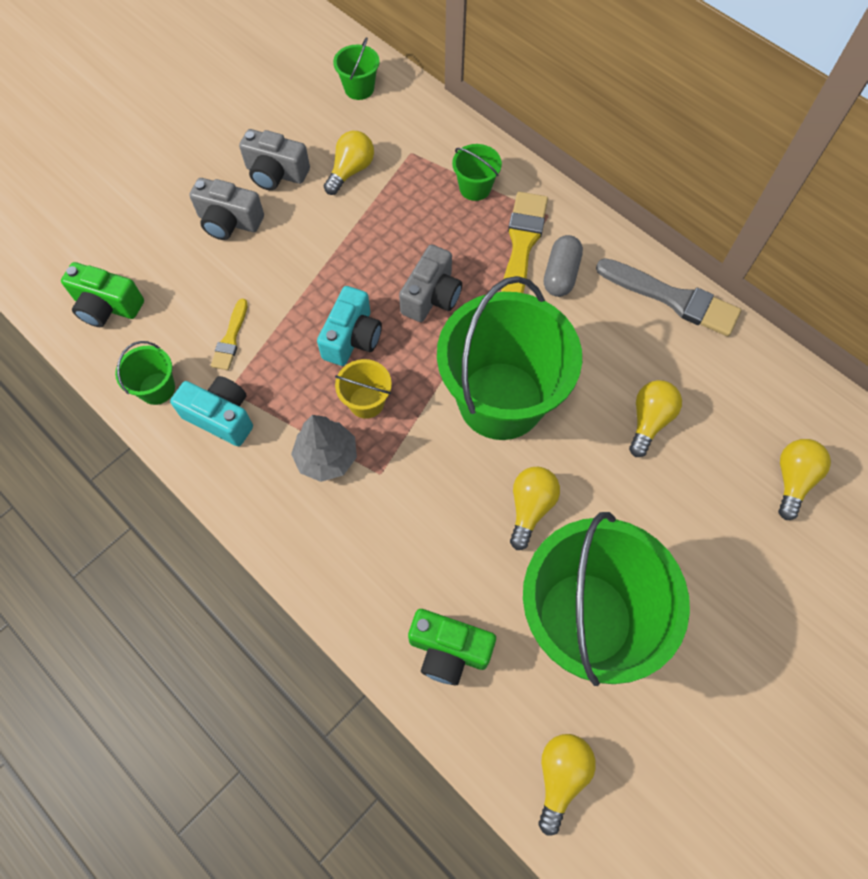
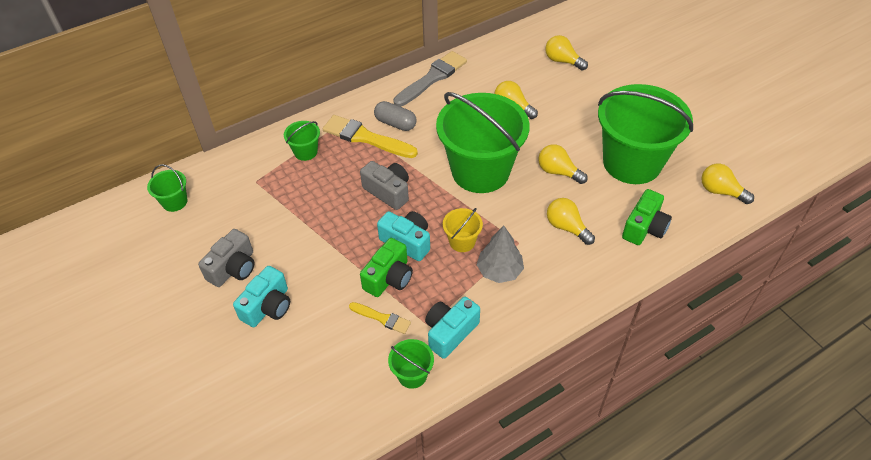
camera: 75 degrees left, 15 degrees down
(107, 306) = (318, 407): green camera -> green camera (389, 278)
(229, 221) = (268, 306): grey camera -> turquoise camera
(351, 171) = (255, 219): yellow light bulb -> yellow light bulb (566, 227)

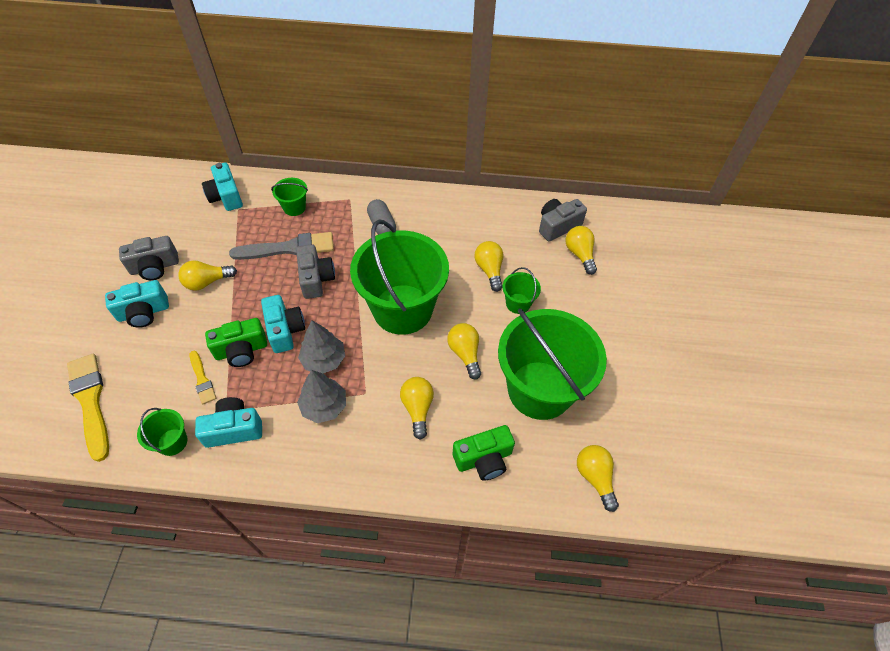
camera: 35 degrees right, 5 degrees up
(175, 202) = (174, 191): green bucket -> green bucket (518, 303)
(232, 178) = (226, 196): none -> turquoise camera
(297, 250) = (207, 282): none -> yellow light bulb
(366, 138) = (348, 223): yellow brush -> yellow brush (90, 401)
(432, 78) = (451, 204): grey brush -> grey brush (288, 248)
(462, 241) = (323, 360): yellow bucket -> grey tree
(527, 50) = (557, 226): none -> grey camera

